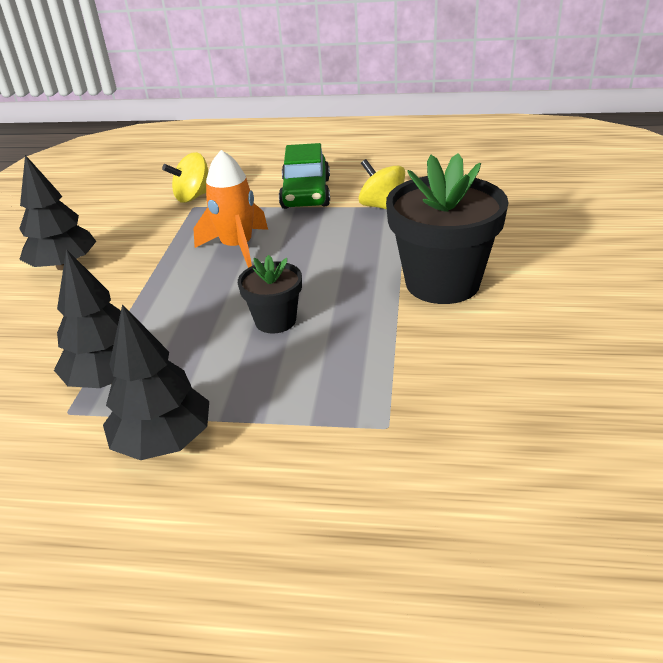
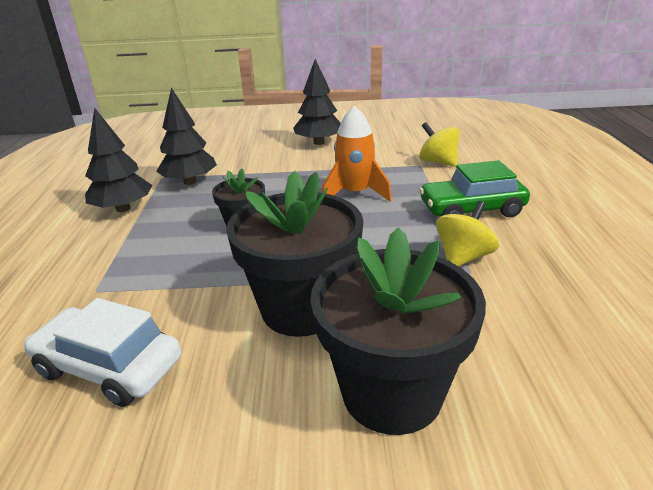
camera: 80 degrees right, 5 degrees down
(521, 389) = (109, 367): none -> white car
(539, 249) = (392, 392): none -> black flower pot

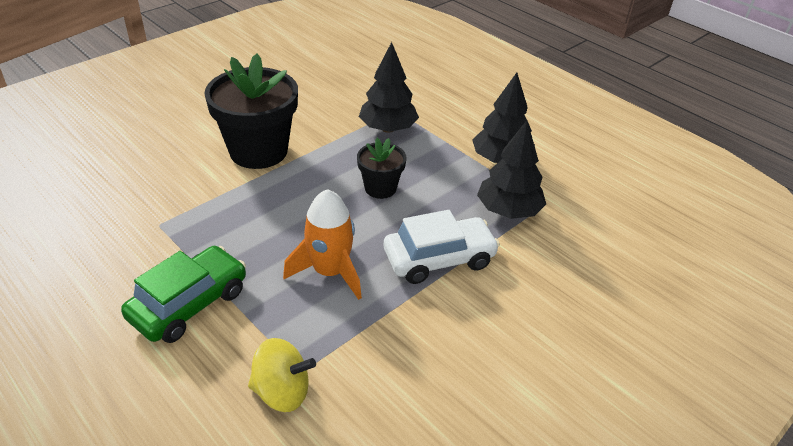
camera: 135 degrees right, 10 degrees up
(109, 367) = (322, 91): white car -> white car (439, 259)
(319, 142) = (488, 358): black tree -> black tree (388, 128)
(392, 392) = (171, 135): black flower pot -> none
(463, 257) = (171, 237): yellow spinning top -> none

